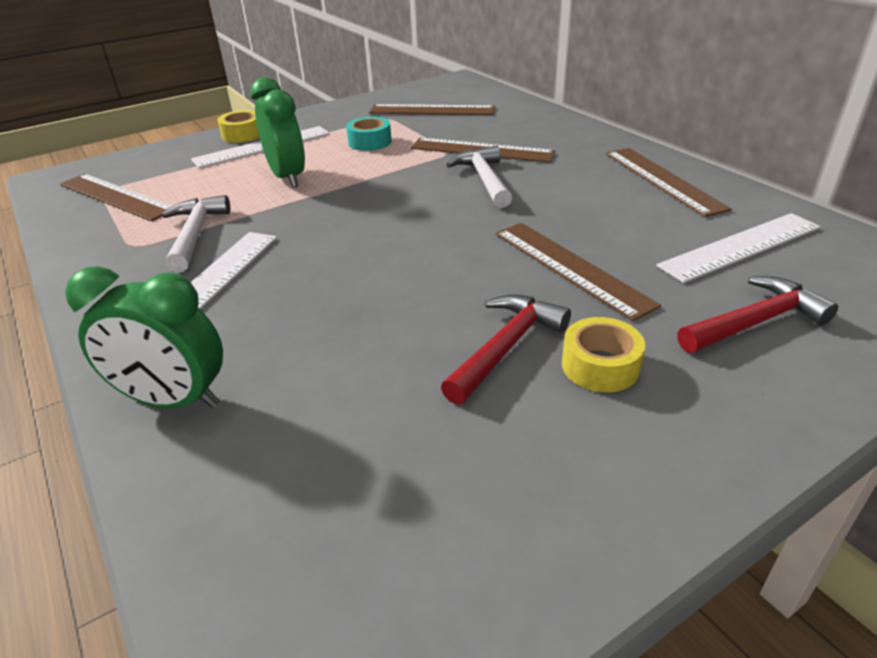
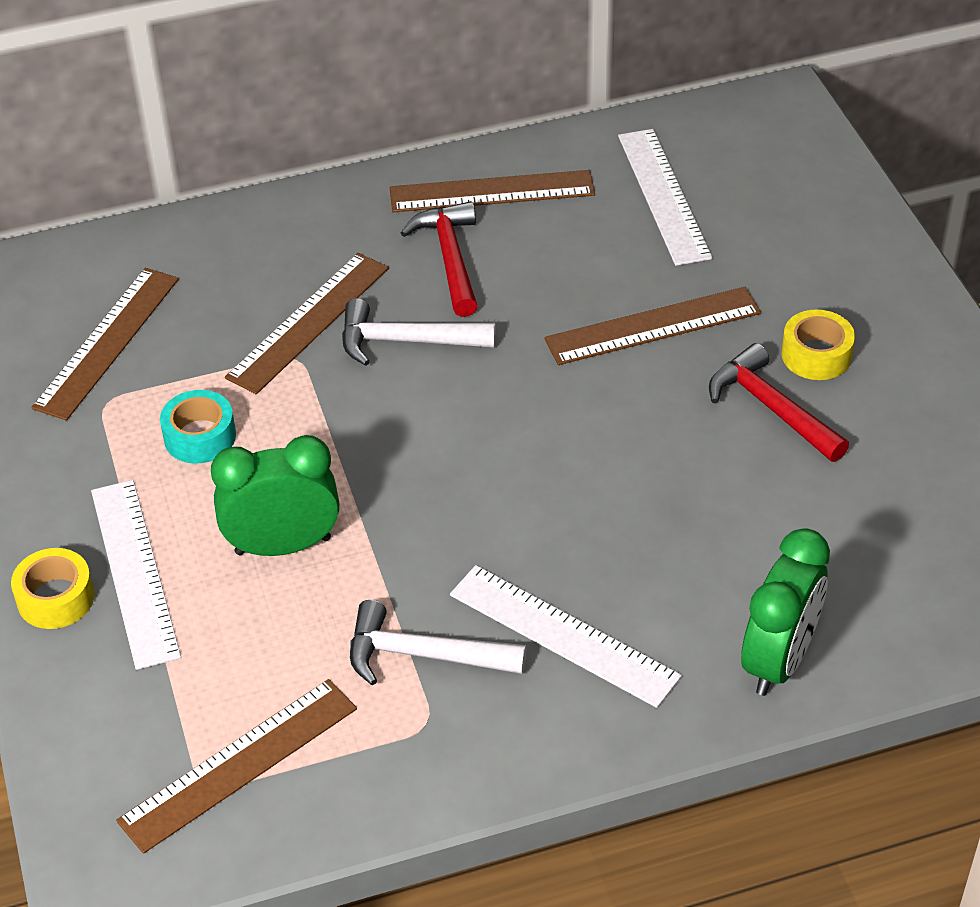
camera: 75 degrees left, 10 degrees up
(755, 322) = (787, 240): red hammer -> red hammer (450, 259)

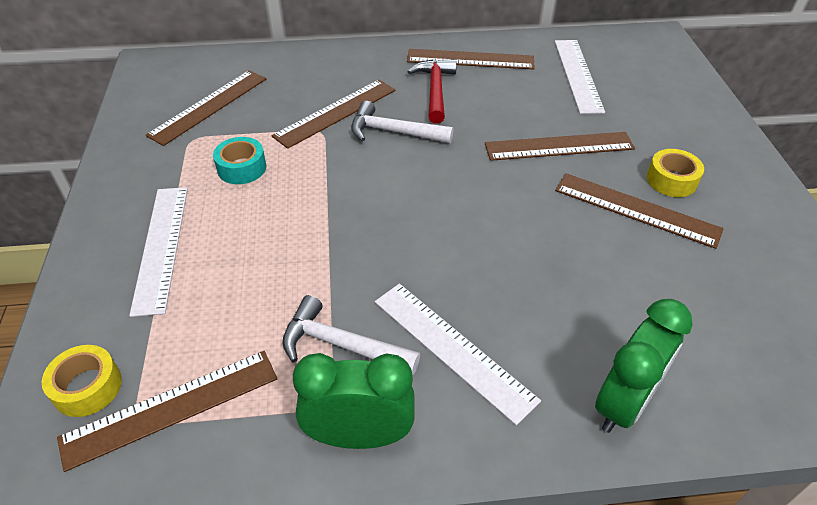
camera: 10 degrees right, 0 degrees up
(56, 598) = (101, 255): yellow tape -> yellow tape (87, 387)
(283, 546) = (268, 246): green clock -> green clock (359, 436)
(772, 408) = (636, 210): red hammer -> brown ruler

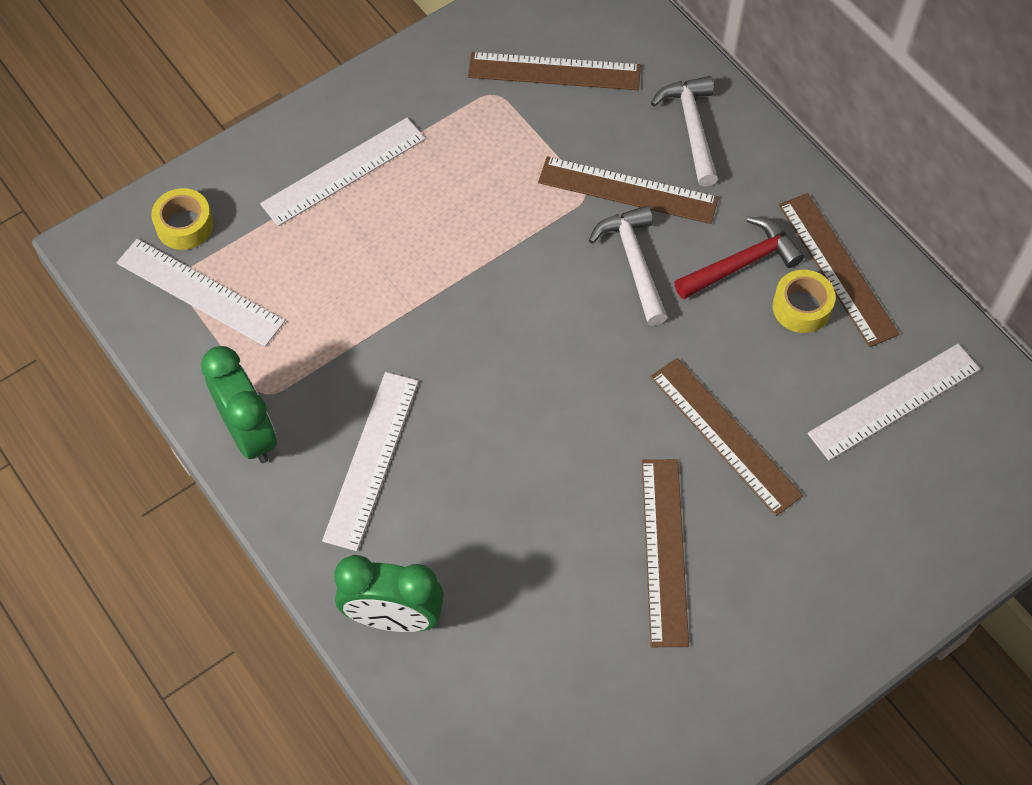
camera: 60 degrees right, 15 degrees up
(171, 407) = (200, 292): brown ruler -> white ruler
(242, 168) = (483, 163): turquoise tape -> none
(342, 345) = (325, 373): white hammer -> white hammer (692, 128)
(671, 180) = (742, 572): yellow tape -> yellow tape (801, 307)

